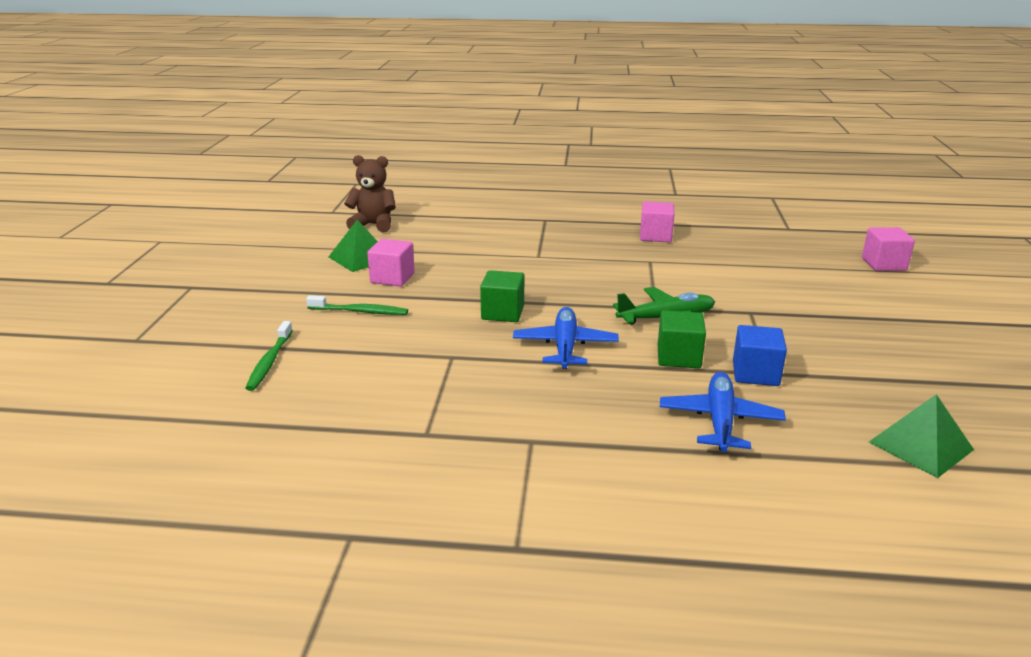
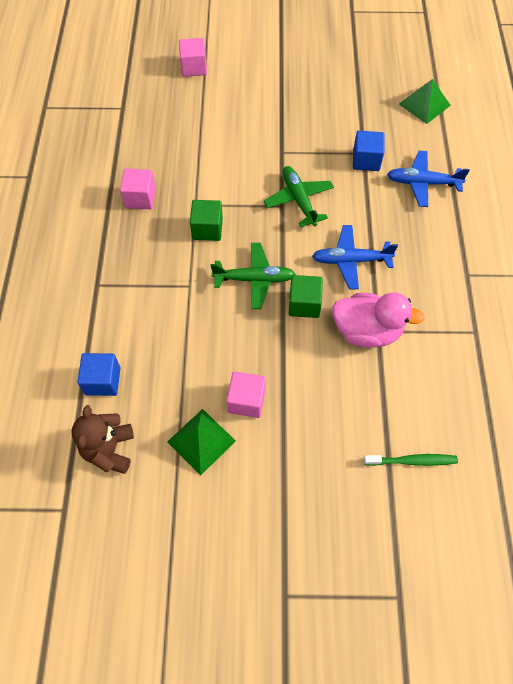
camera: 95 degrees left, 35 degrees up
(360, 311) = (317, 413): green toothbrush -> none
(441, 222) = (103, 381): none -> blue cube
(454, 349) = (367, 331): none -> pink duck
(542, 287) = (254, 279): none -> green plane
(678, 357) = (353, 197): green cube -> green cube (207, 229)

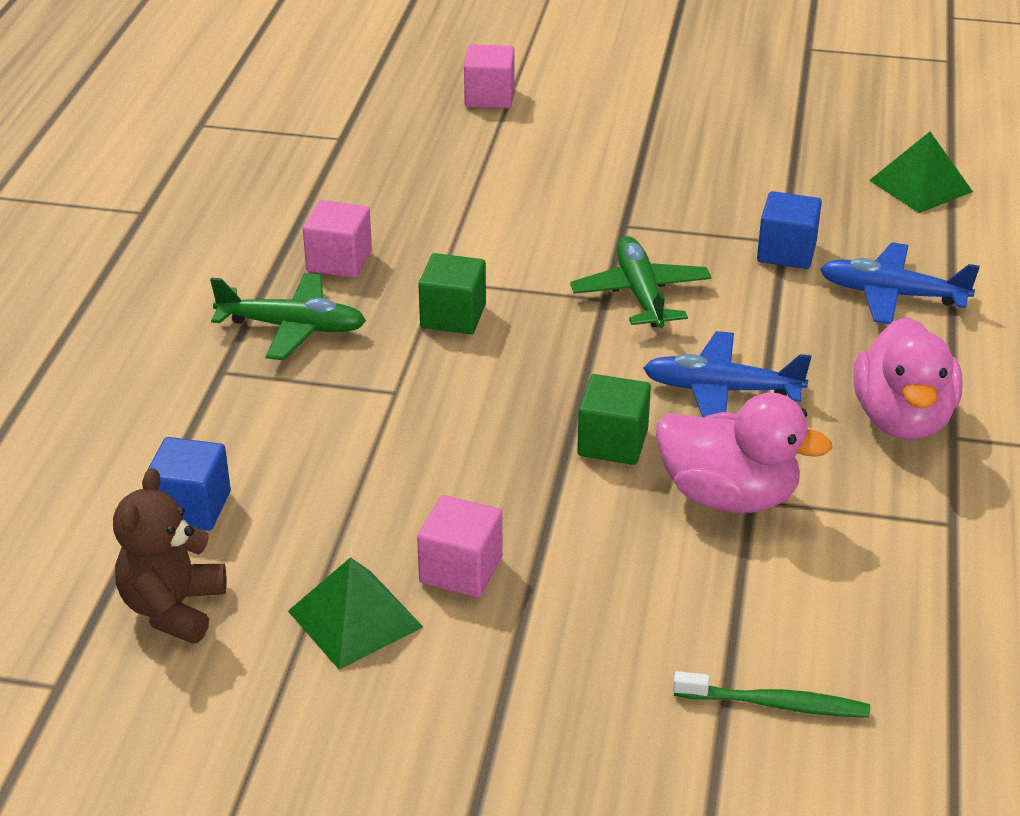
camera: 10 degrees right, 25 degrees down
(254, 279) = (524, 396): green plane -> green plane (292, 327)
(441, 267) = (902, 419): none -> pink duck

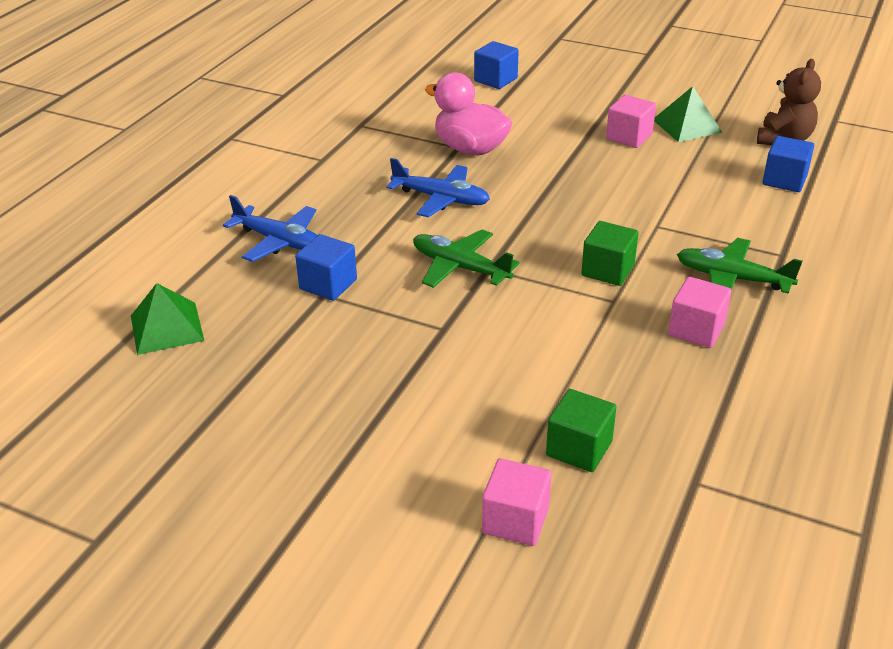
camera: 165 degrees left, 0 degrees up
(612, 442) = (524, 180): green cube -> green cube (579, 448)
(641, 294) = (460, 267): green plane -> green plane turned 120 degrees clockwise
(775, 704) = (495, 80): green toothbrush -> blue cube
(902, 419) = (343, 170): pink duck -> none

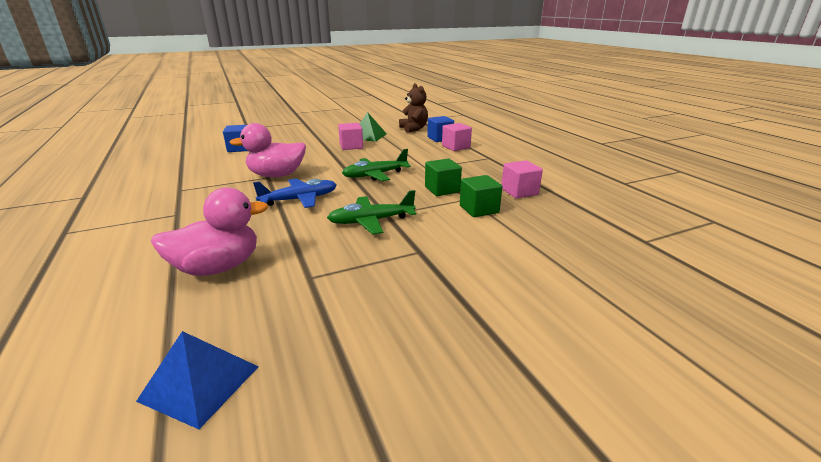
camera: 50 degrees left, 10 degrees down
(167, 328) = (200, 383): green pyramid -> blue pyramid
(279, 241) = (218, 267): blue plane -> pink duck
(328, 284) = (303, 270): blue cube -> none
(515, 520) = (647, 312): pink cube -> pink cube (456, 147)
(579, 448) = (589, 259): green cube -> green cube (479, 209)
(732, 278) = (491, 171): green plane -> green plane (375, 175)

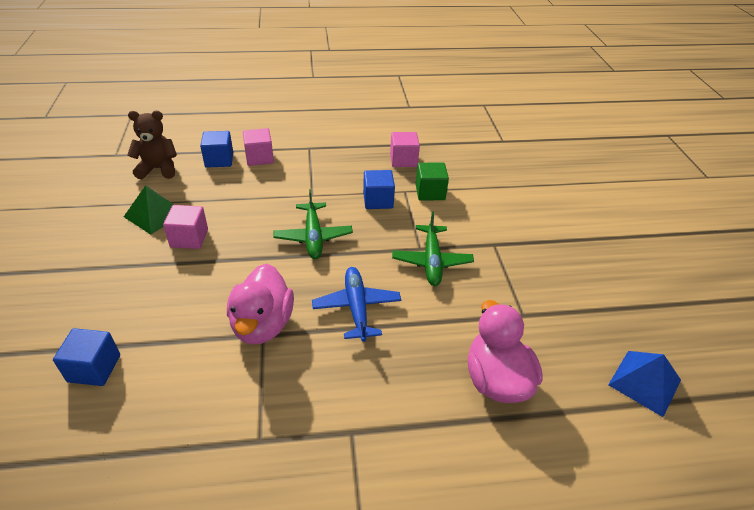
camera: 75 degrees left, 15 degrees up
(442, 189) = (378, 200): green cube -> blue cube

